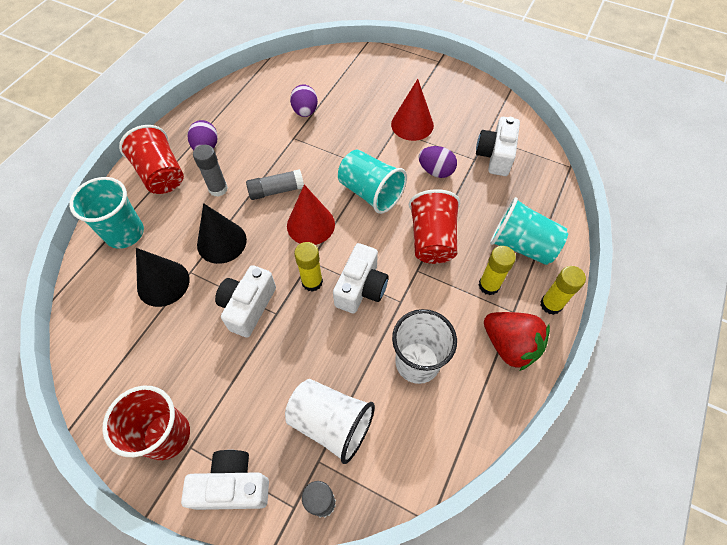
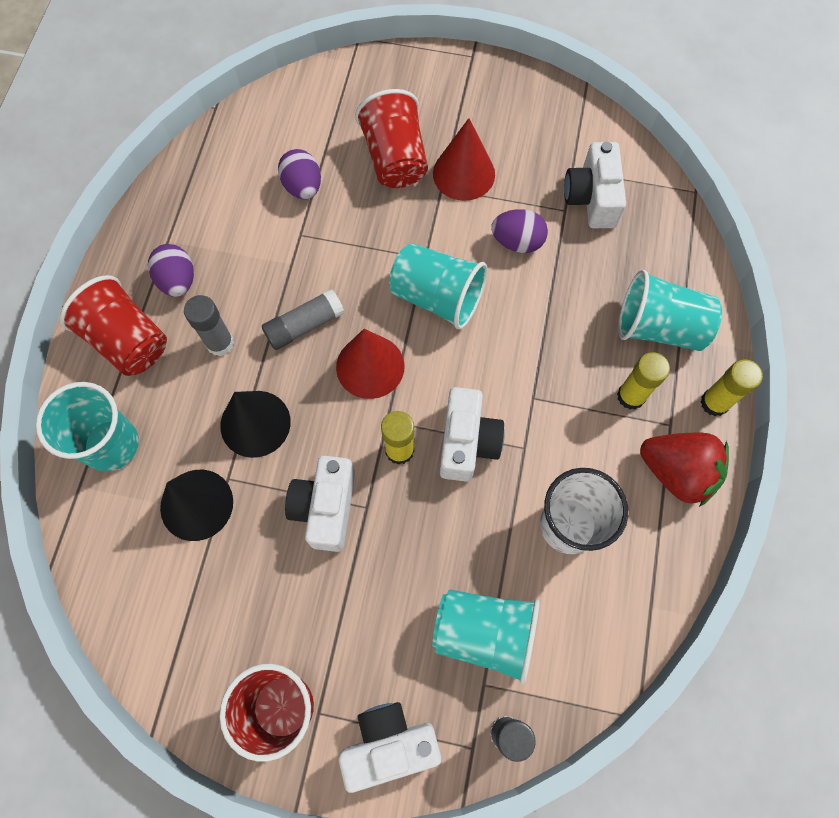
camera: 15 degrees left, 10 degrees up
(331, 423) = (484, 633): white cup -> turquoise cup
(432, 240) = (540, 348): red cup -> red cup (395, 159)

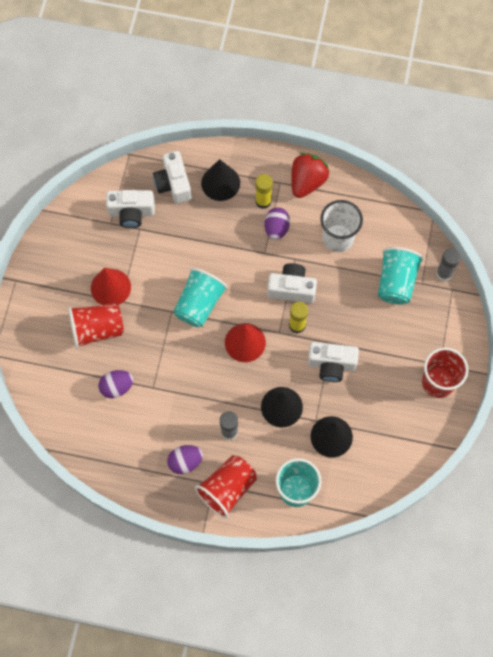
camera: 90 degrees left, 0 degrees up
(304, 325) = (217, 381): grey glue stick -> none
(389, 744) = (453, 329): white camera -> white camera (173, 184)
(517, 242) = (162, 257): purple egg -> purple egg (276, 228)
(659, 327) = (220, 183): turquoise cup -> black cone
(714, 403) = (267, 159): yellow glue stick -> none

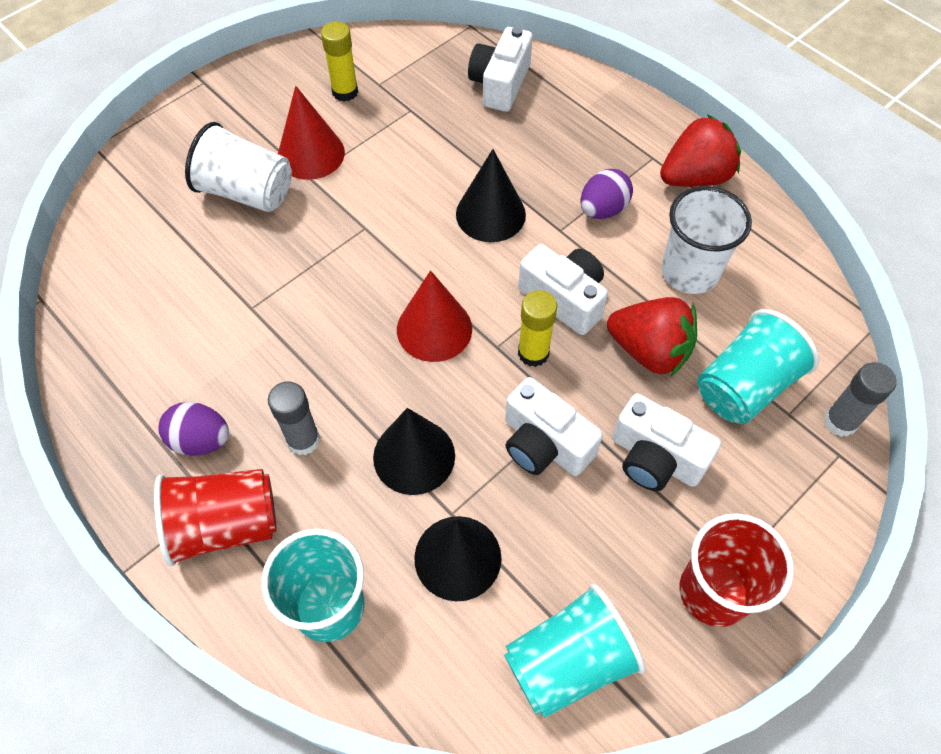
camera: 35 degrees right, 10 degrees down
(97, 329) = (247, 192): red cup -> white cup
(117, 387) = (204, 277): purple egg -> none
(131, 213) = (416, 87): white camera -> white camera (655, 458)
(199, 304) = (411, 241): turquoise cup -> turquoise cup (568, 661)
(220, 183) = (566, 115): black cone -> black cone (490, 214)
(263, 201) = (610, 166): yellow glue stick -> yellow glue stick (345, 92)
(346, 291) = (649, 351): none -> red strawberry

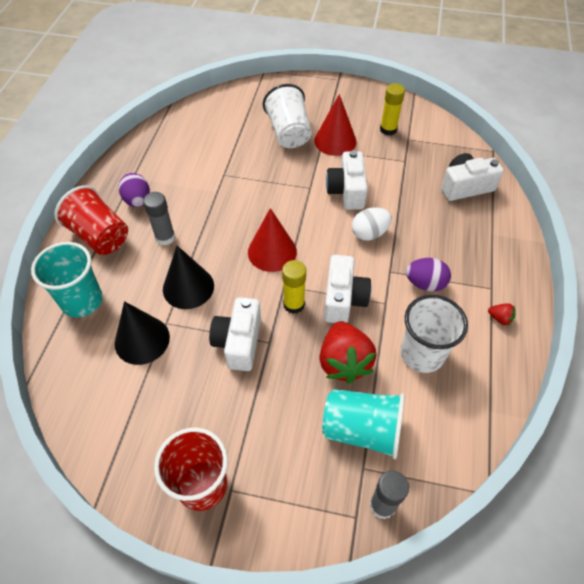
camera: 55 degrees right, 5 degrees down
(490, 214) = (369, 233): black cone -> white egg
(568, 661) = (112, 427): turquoise cup -> none
(655, 458) = (271, 404): white camera -> white camera (347, 191)
(695, 177) = (500, 318): red strawberry -> red strawberry, size x0.42

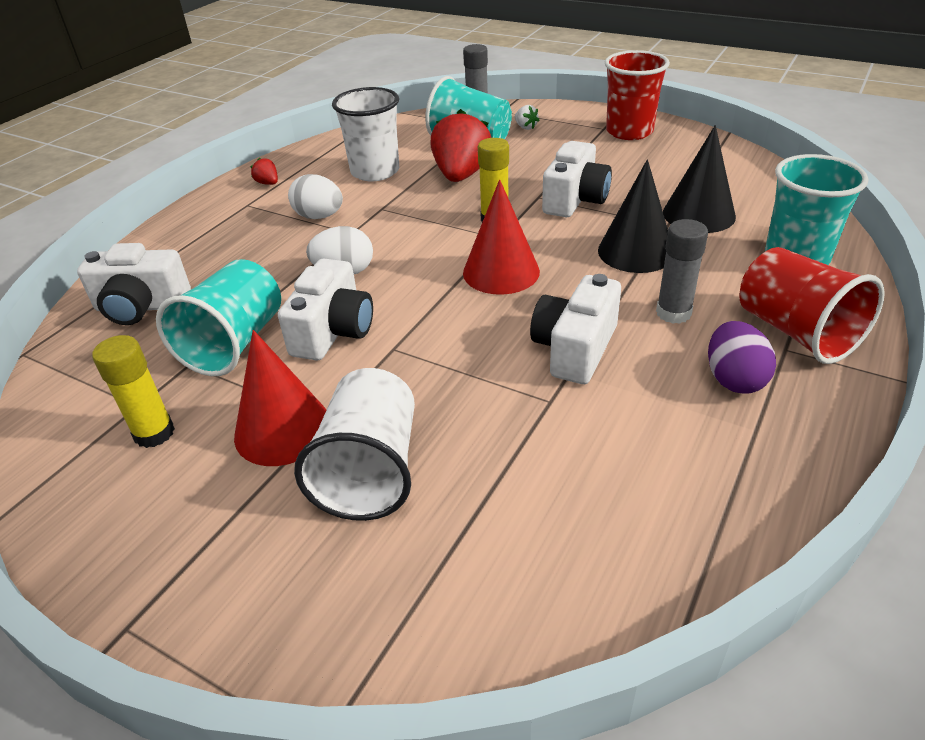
camera: 160 degrees left, 15 degrees down
(315, 474) = (525, 127): none -> white strawberry
(343, 299) = (429, 216): white camera -> white camera (575, 349)
(392, 175) = (234, 343): none -> turquoise cup
(425, 283) = (319, 216): purple egg -> white egg

